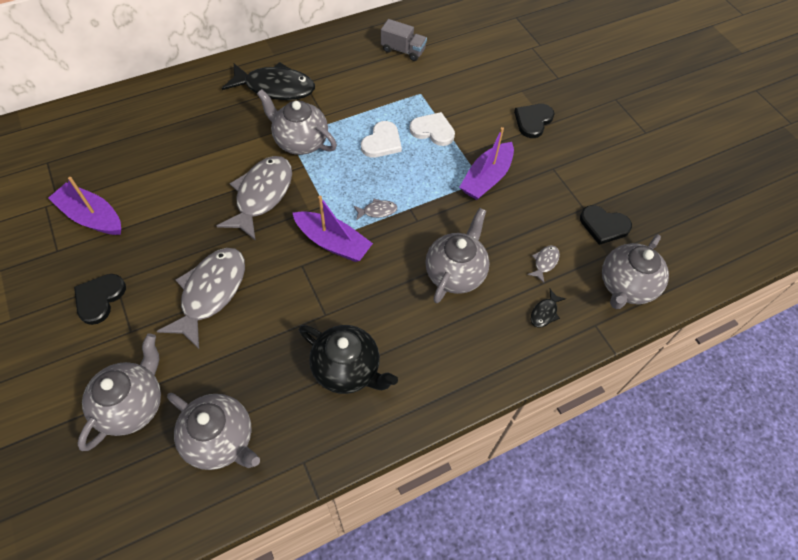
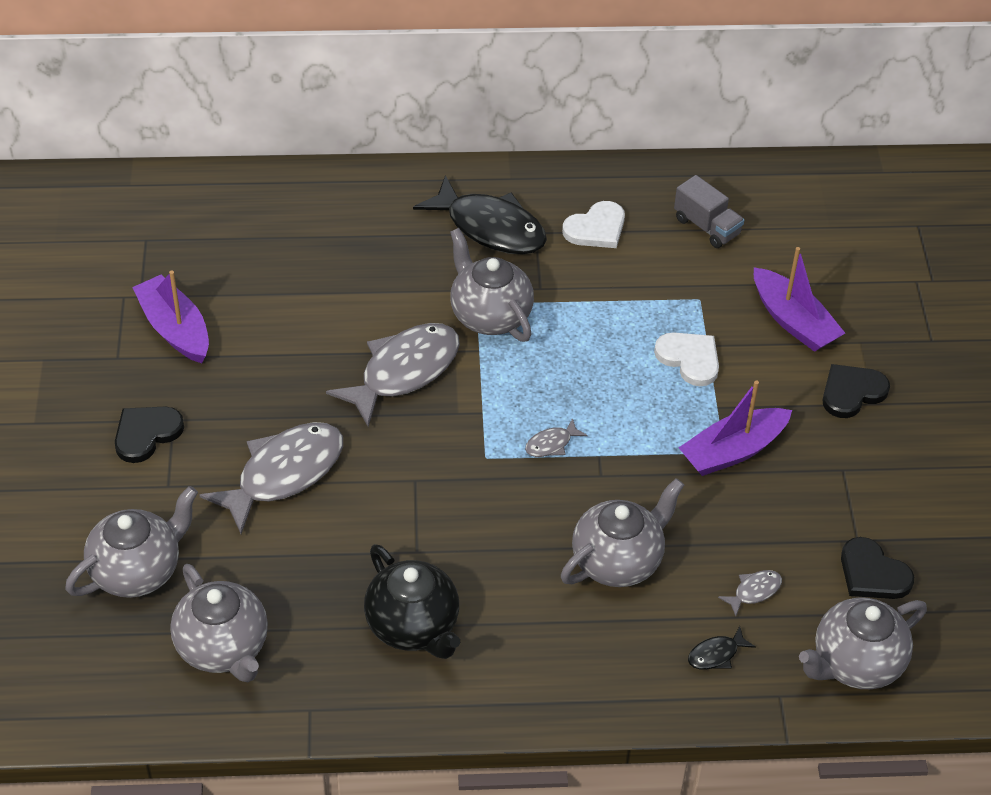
camera: 25 degrees right, 10 degrees down
(333, 242) = (470, 465): purple boat -> purple boat (793, 321)
(377, 211) = (551, 444): grey fish -> grey fish turned 135 degrees clockwise
(382, 142) = (606, 352): white heart -> white heart (596, 228)

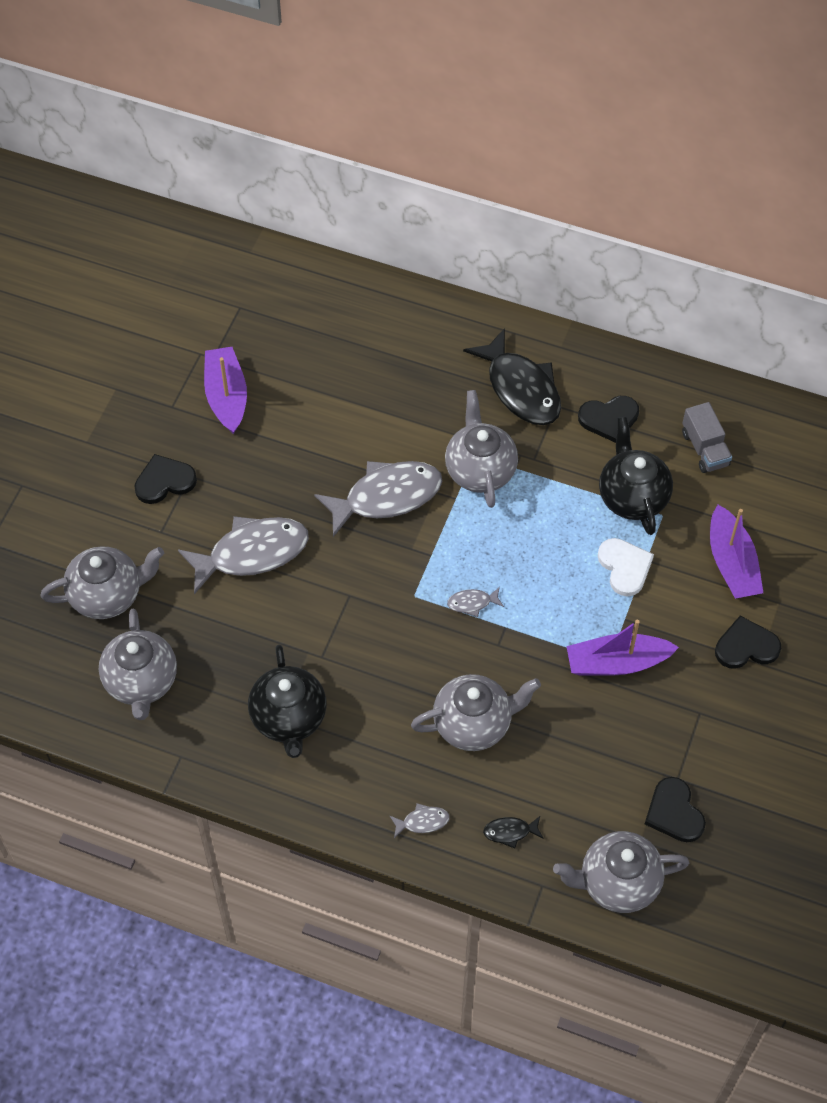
camera: 25 degrees right, 10 degrees up
(596, 228) = (609, 419): white heart -> black heart
(660, 292) = (632, 497): none -> black teapot
(754, 591) = (568, 791): grey fish -> grey fish (422, 822)

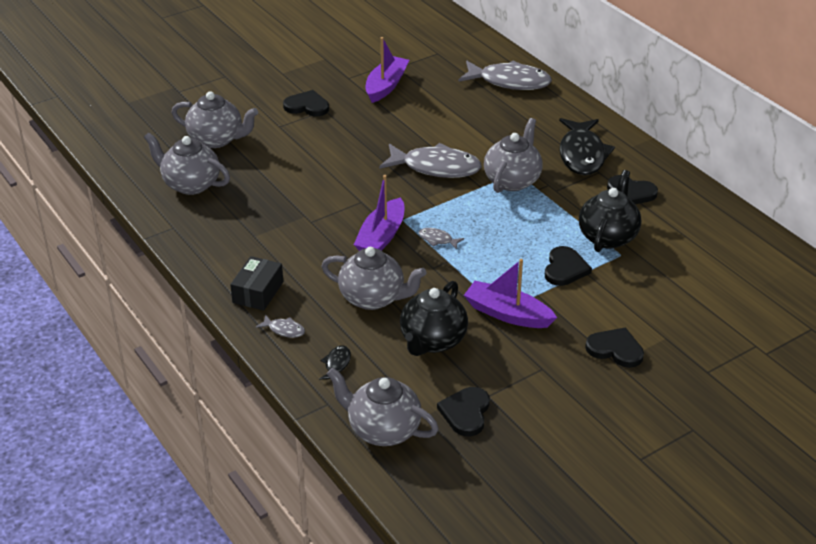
camera: 35 degrees right, 20 degrees down
(141, 682) = (190, 184): grey teapot -> grey teapot turned 90 degrees clockwise
(252, 553) = (322, 157): grey fish -> grey fish (509, 82)
(289, 718) = (257, 240): black teapot -> black teapot (432, 341)
(353, 789) = (258, 292): none -> black box
(510, 832) = (337, 364): black fish -> black fish turned 75 degrees clockwise
(624, 567) = (565, 268): white heart -> black heart
(705, 449) = (688, 235): grey truck -> none
(732, 563) = (649, 301): purple boat -> purple boat (381, 237)

